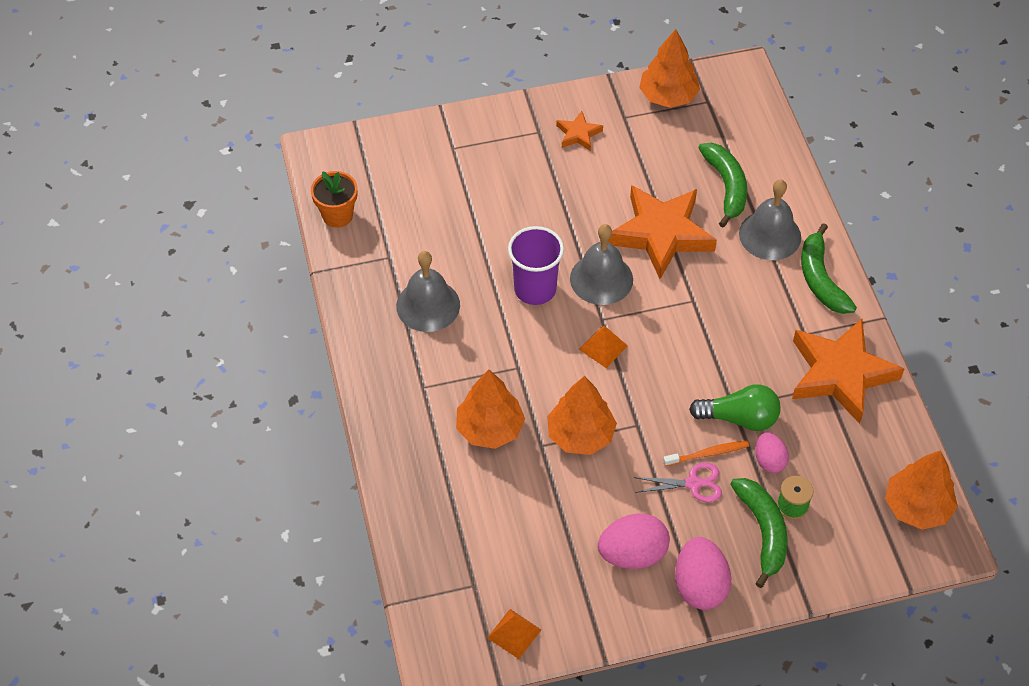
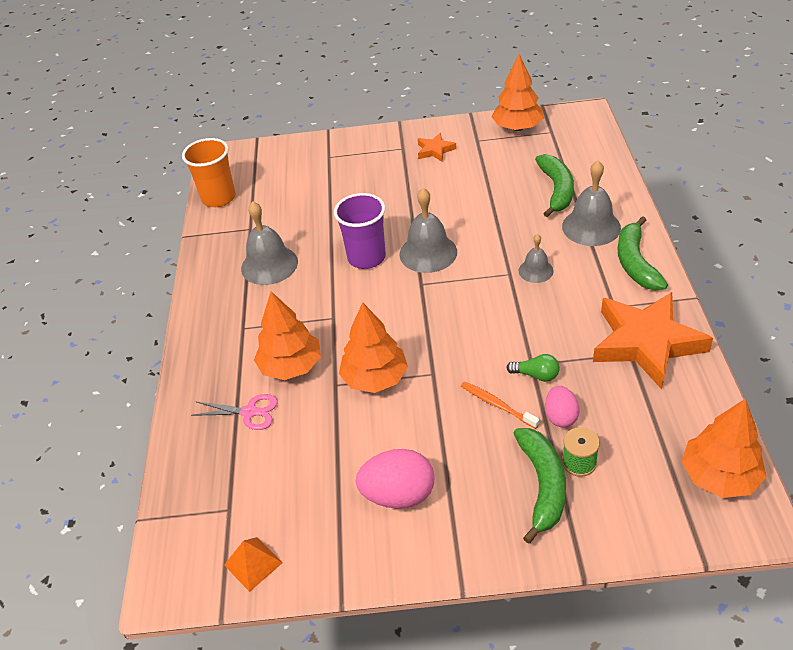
camera: 15 degrees right, 10 degrees down
(337, 215) = (219, 198): orange flower pot -> orange cup
(603, 347) = (416, 306): orange pyramid -> none
(661, 234) = (490, 222): orange star -> none
(693, 483) = (477, 431): pink scissors -> pink scissors (249, 412)
(700, 586) = (463, 535): pink egg -> none
(707, 454) = (497, 405): orange toothbrush -> orange toothbrush turned 135 degrees counterclockwise
(720, 295) = (536, 270): none -> grey bell
(739, 418) = (536, 375): green light bulb -> green light bulb, size x0.59

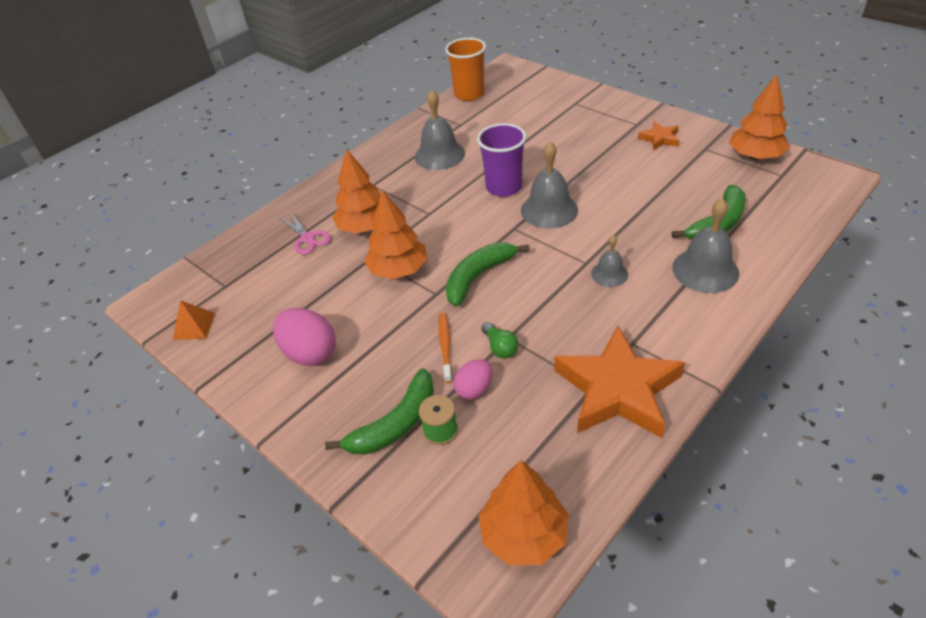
camera: 45 degrees right, 0 degrees up
(635, 263) = (702, 323): green banana -> green banana (478, 277)

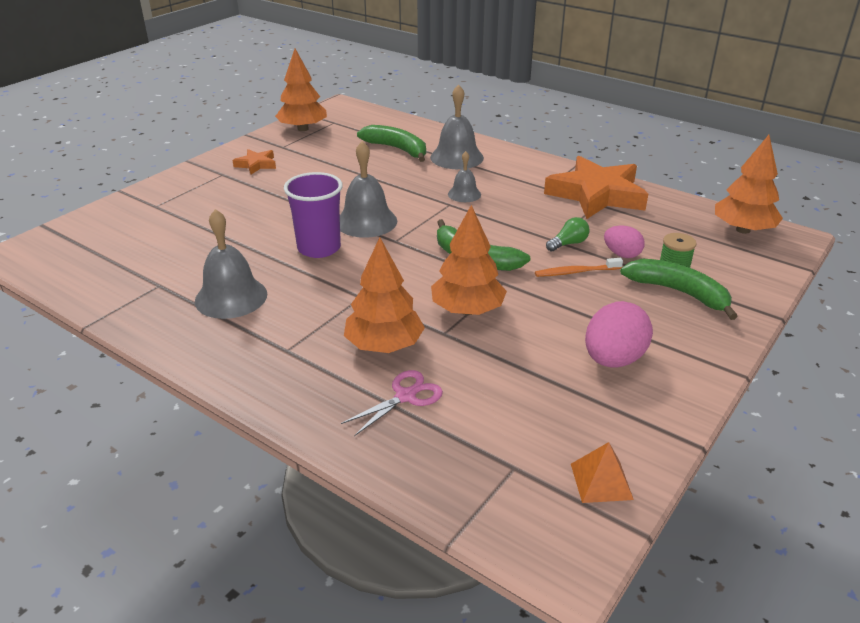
camera: 100 degrees left, 10 degrees down
(469, 94) = (76, 281): orange cup -> none

